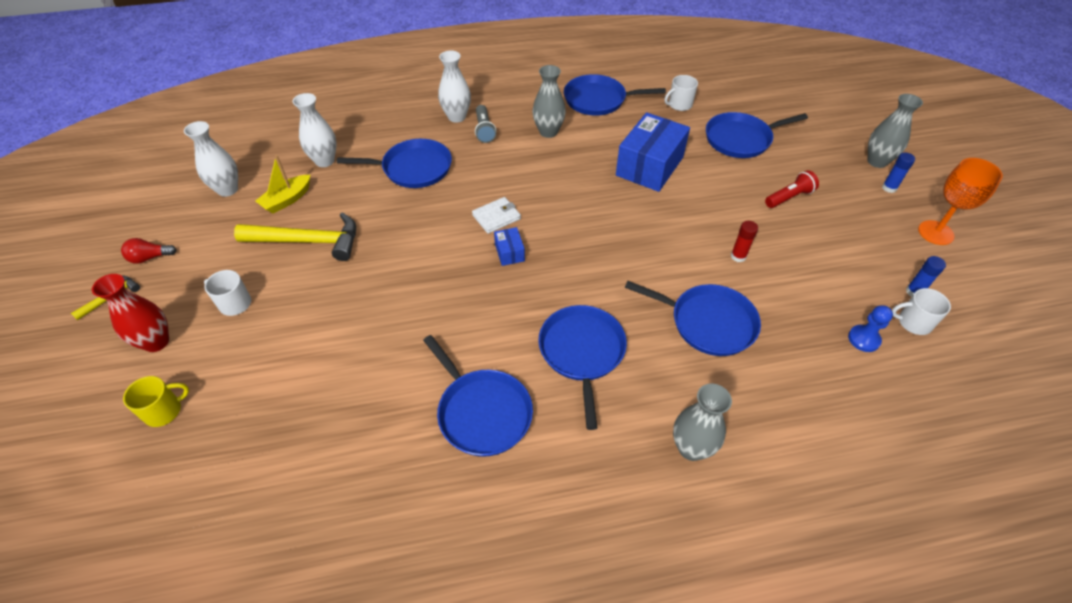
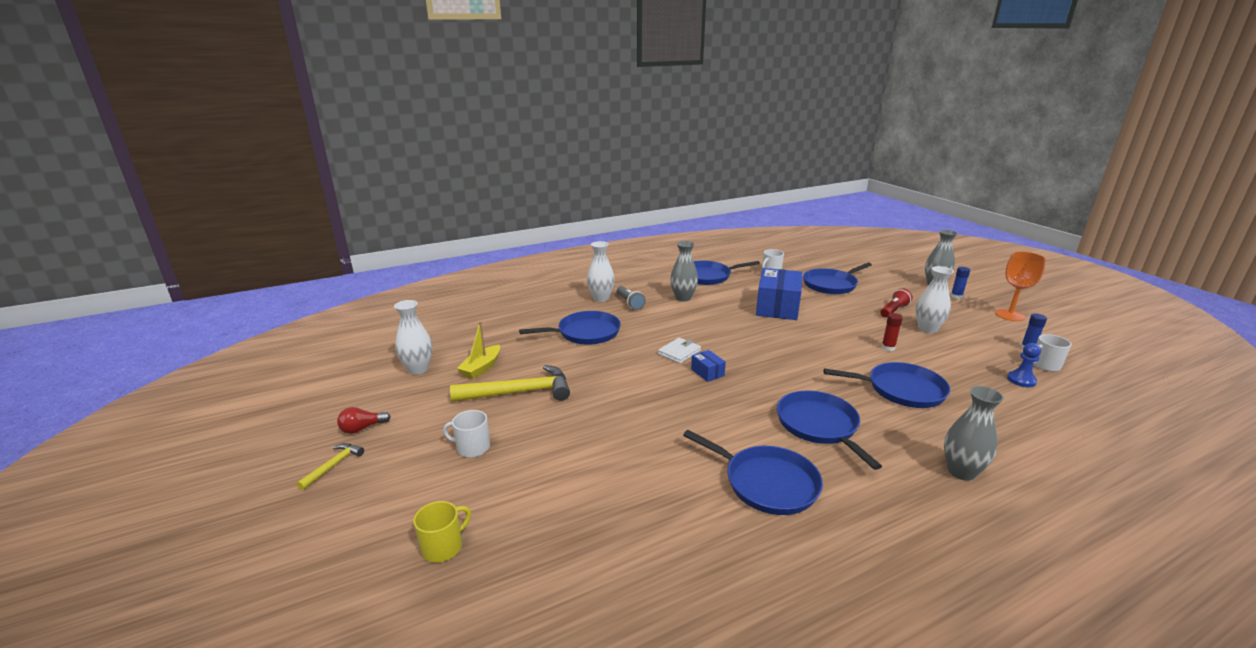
camera: 15 degrees left, 25 degrees down
(156, 342) = (404, 492): red vase -> none
(325, 161) = (501, 338): white vase -> white vase (927, 329)

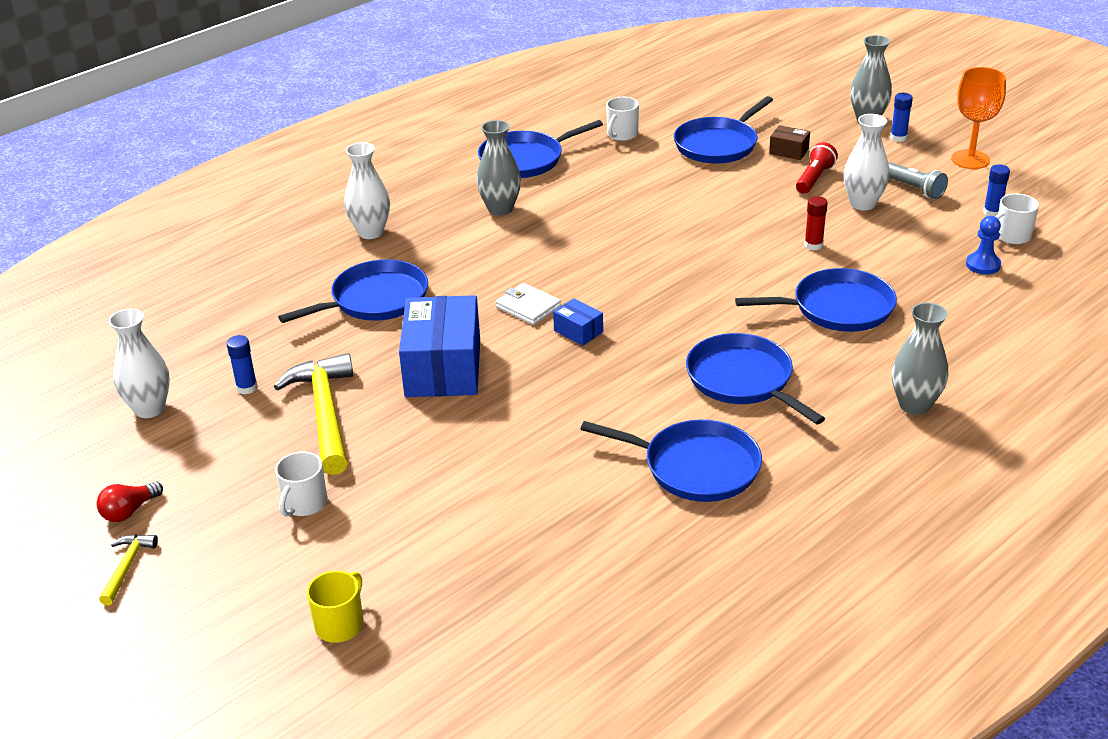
camera: 15 degrees left, 10 degrees up
(472, 448) = (304, 503): white mug -> white mug turned 60 degrees counterclockwise
(481, 368) = (247, 388): yellow boat -> blue glue stick
(519, 392) = (325, 414): yellow hammer -> yellow hammer turned 75 degrees counterclockwise
(630, 303) = (420, 233): grey flashlight -> grey flashlight (914, 189)
(679, 352) = (528, 307): white wallet -> white wallet turned 75 degrees counterclockwise
(777, 307) = (648, 201): blue box -> blue box (443, 368)
(878, 294) = (788, 151): none -> brown box

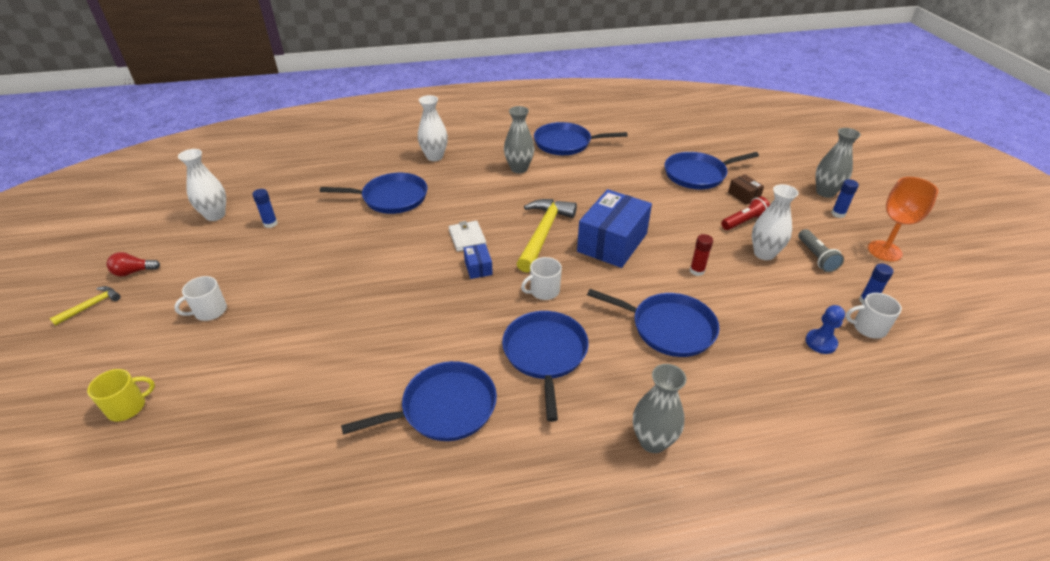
camera: 30 degrees right, 5 degrees up
(325, 414) = (286, 258): yellow hammer -> yellow hammer (543, 233)
(443, 368) = (377, 257): blue box -> blue box (612, 242)
(622, 134) = (640, 147): white mug -> white mug (544, 291)
(695, 467) = (444, 408): blue pan -> blue pan turned 75 degrees counterclockwise

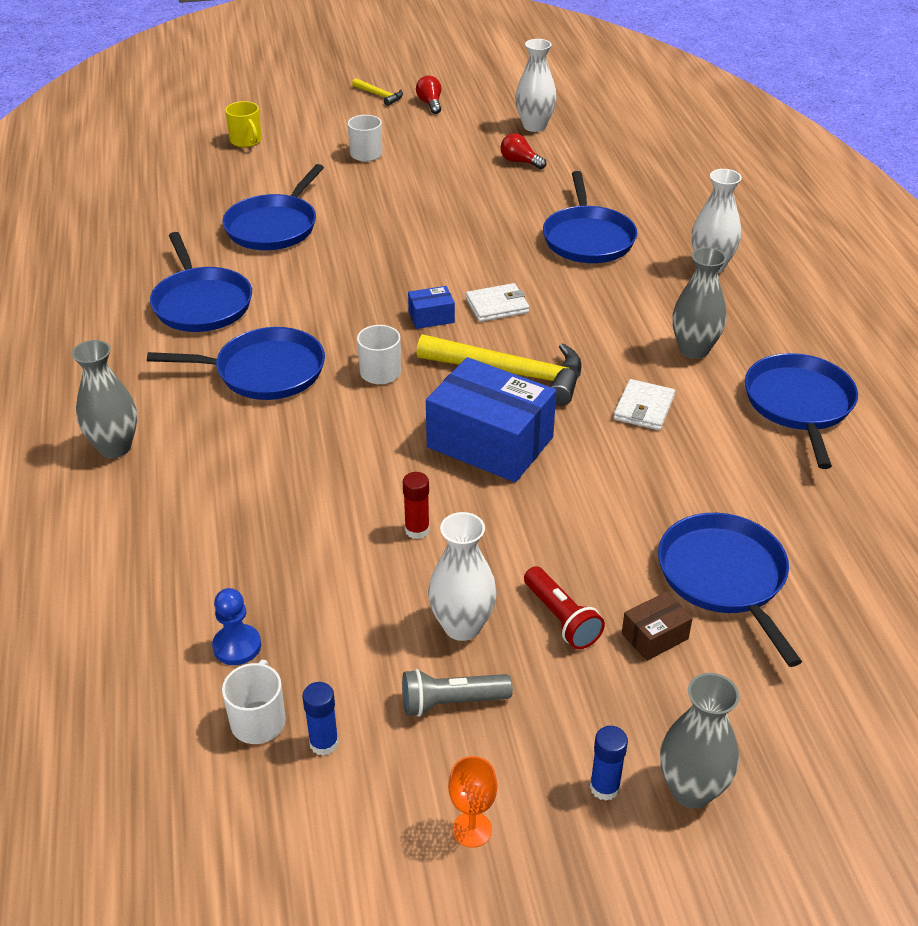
camera: 90 degrees right, 0 degrees up
(270, 224) = (520, 162): blue glue stick -> red light bulb
(573, 188) = (644, 408): none -> white wallet
(668, 328) = (293, 482): blue pan -> blue pan (274, 226)
(884, 251) = (472, 829): orange goblet -> orange goblet, size x0.58

